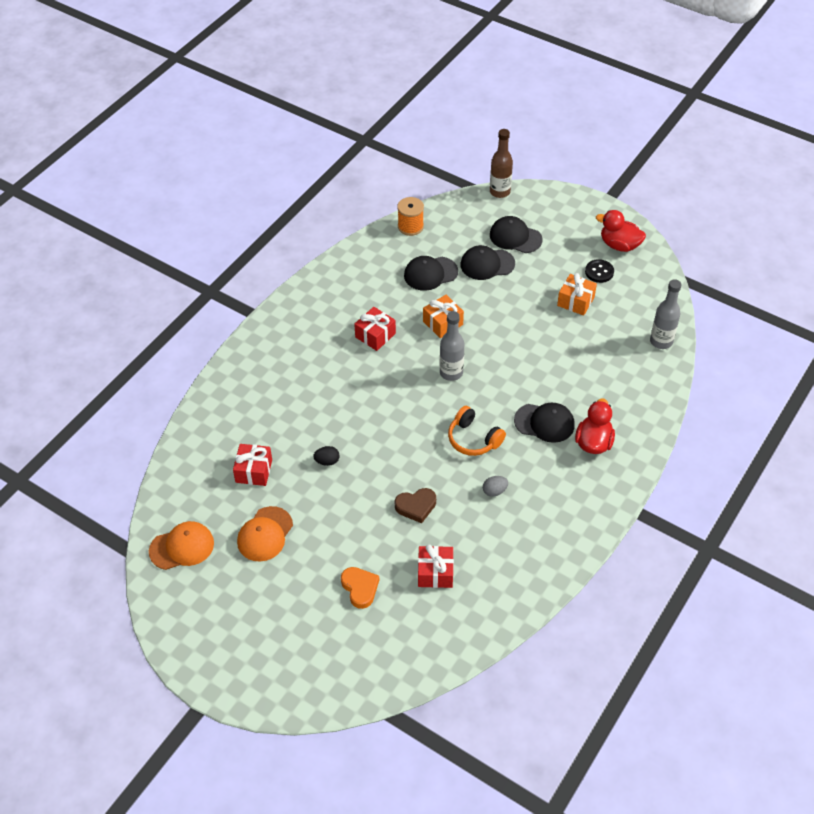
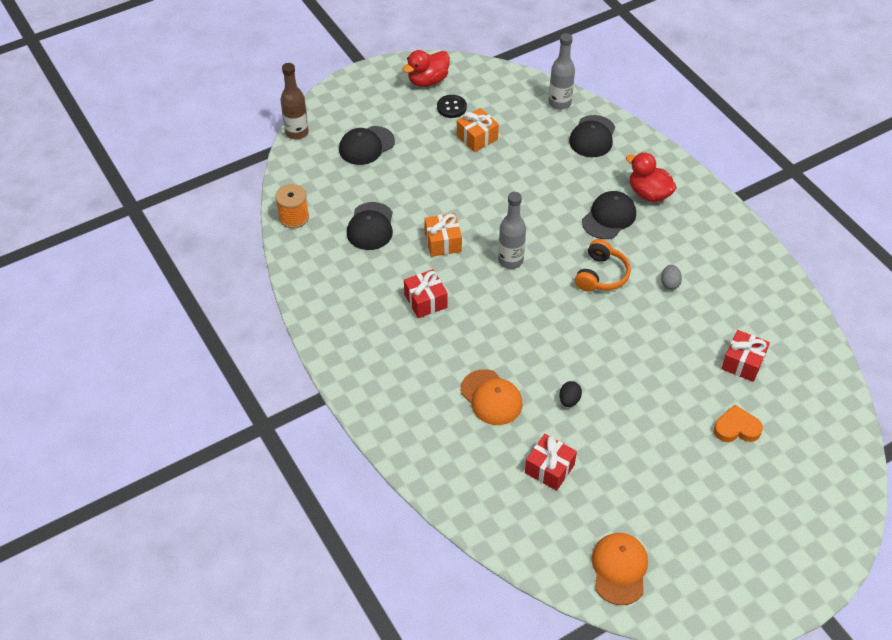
camera: 65 degrees left, 0 degrees up
(265, 534) = (636, 486): orange cap -> orange cap (491, 397)
(416, 506) = (660, 348): brown heart -> none
(473, 439) = (601, 275): orange headphones -> orange headphones turned 45 degrees counterclockwise
(487, 264) = (387, 180): black cap -> black cap (592, 137)

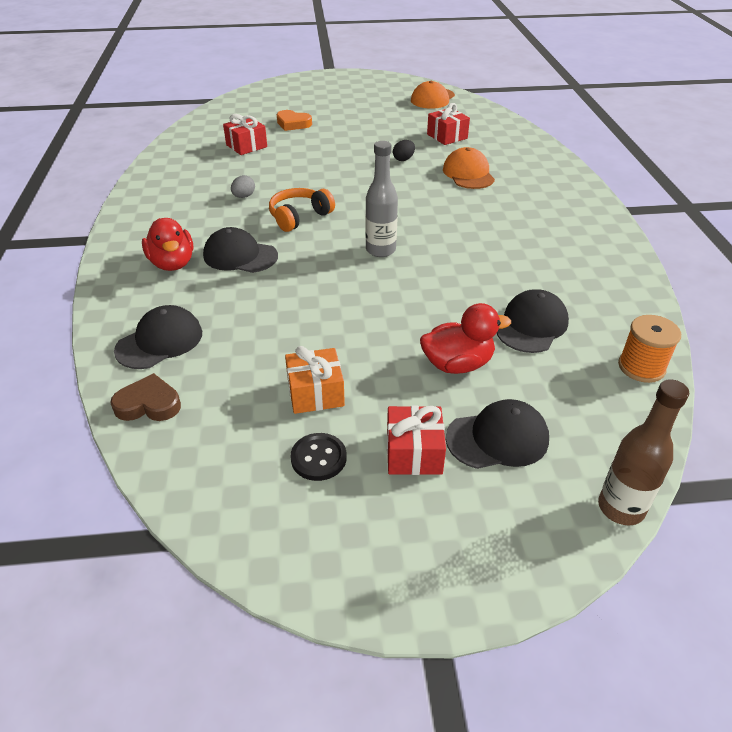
camera: 155 degrees left, 10 degrees down
(425, 301) = (494, 243): red gift -> red gift (414, 453)
(428, 81) = (324, 532): red duck -> red duck (457, 364)
(443, 242) = (446, 285): orange gift -> none
(559, 103) = (148, 404): grey bottle -> brown heart
(609, 217) = (240, 256): black cap -> black cap turned 45 degrees clockwise

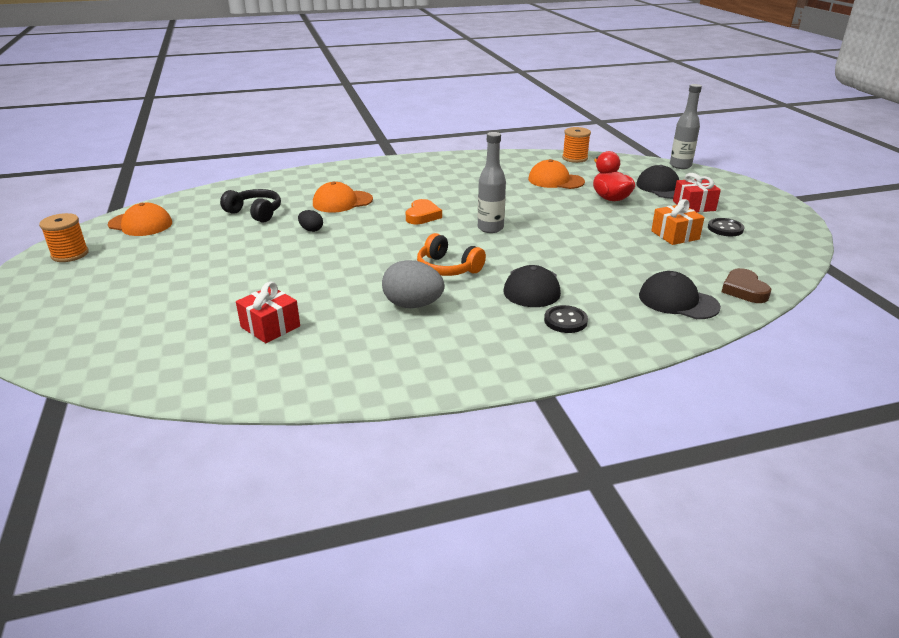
camera: 100 degrees left, 10 degrees down
(172, 263) = (565, 321): red duck -> black button
(244, 196) = (413, 305): grey egg -> grey egg, size x1.90
(293, 124) = (198, 303): orange heart -> orange heart (422, 216)
(385, 84) = (70, 254): none -> orange spool
(447, 136) = (255, 213): red gift -> black headphones
(531, 325) = (555, 180): black cap -> orange cap
(620, 508) = (680, 166): brown bottle -> grey bottle

